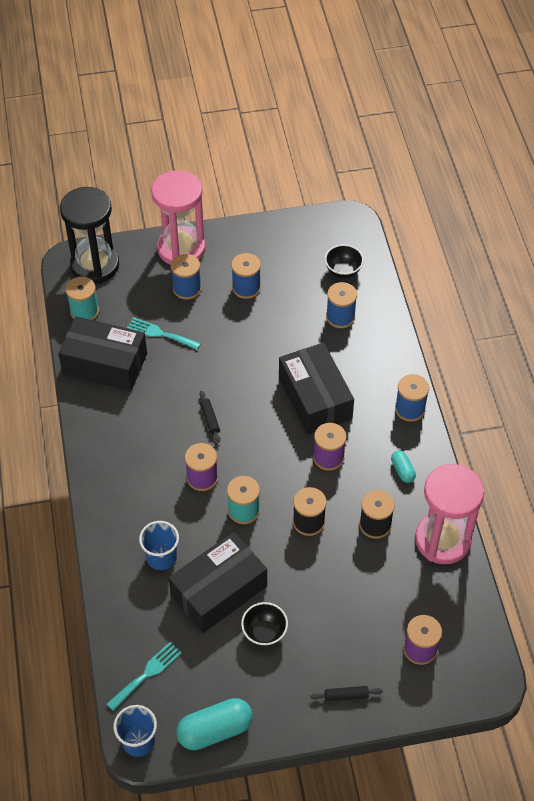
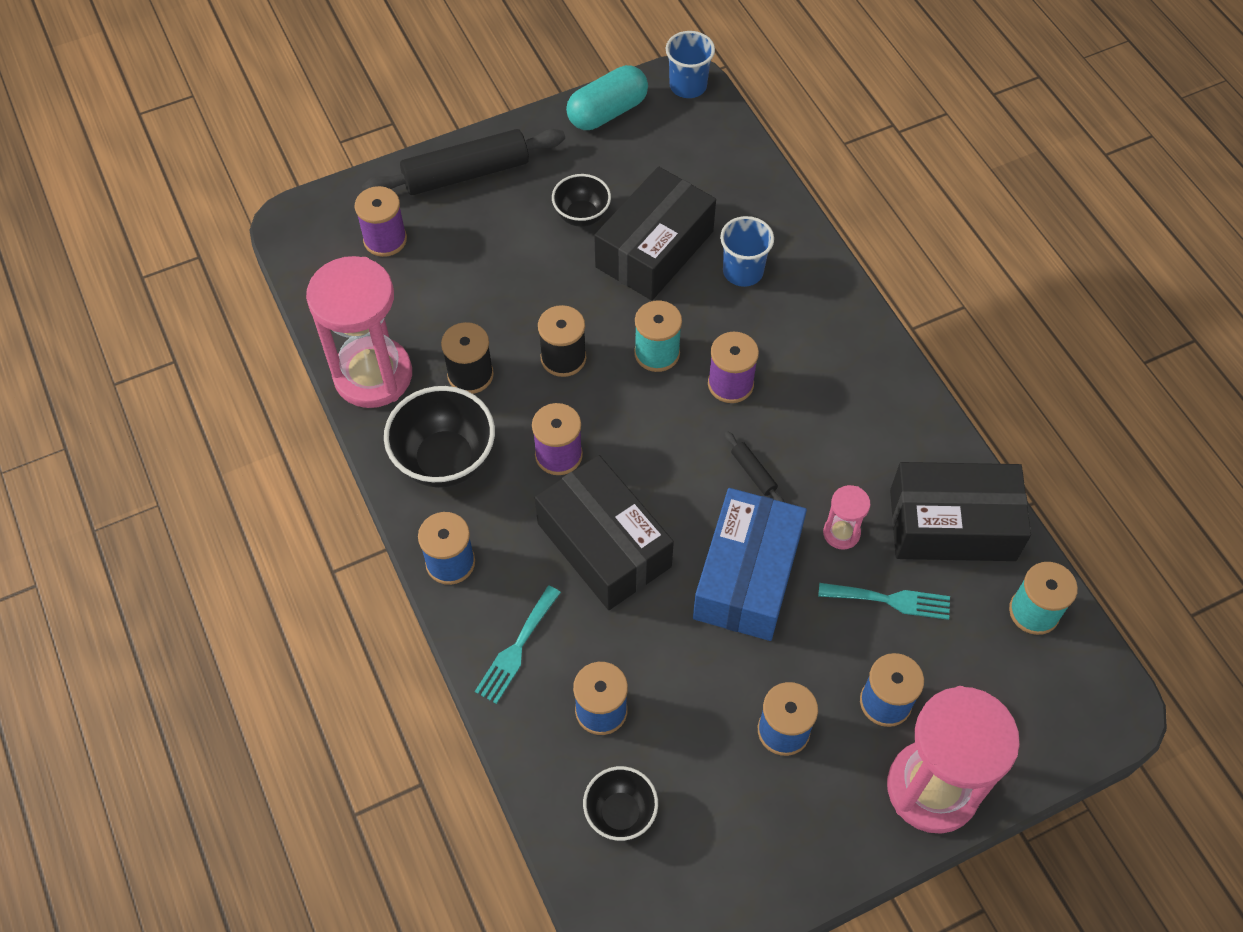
camera: 165 degrees right, 5 degrees up
(95, 265) = (1066, 710): black hourglass -> none
(147, 674) = (706, 147): turquoise fork -> turquoise fork (517, 649)
(172, 373) = (841, 533): none -> pink hourglass
(236, 363) = (747, 576): none -> blue box
(346, 696) = (466, 174): black rolling pin -> black rolling pin, size x2.38
(402, 470) = (445, 460): turquoise capsule -> black bowl

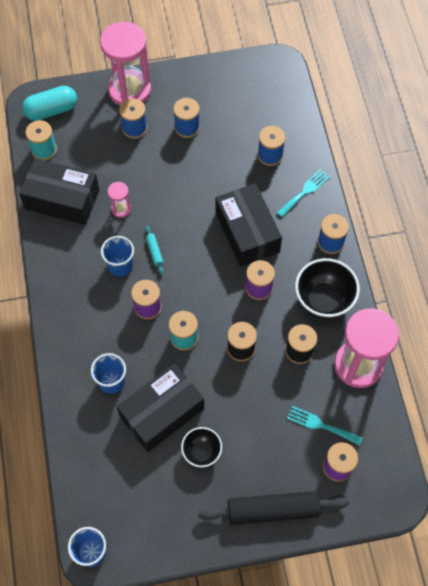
camera: 165 degrees left, 5 degrees up
(607, 112) = (158, 542): turquoise capsule -> turquoise capsule (51, 110)
(620, 813) = (273, 112): black bowl -> none
(747, 576) = (178, 199): blue box -> none
(753, 472) = (154, 252): black rolling pin -> turquoise rolling pin
(801, 437) = (120, 265): none -> blue cup
(890, 600) = (111, 171): turquoise fork -> turquoise fork (321, 425)

